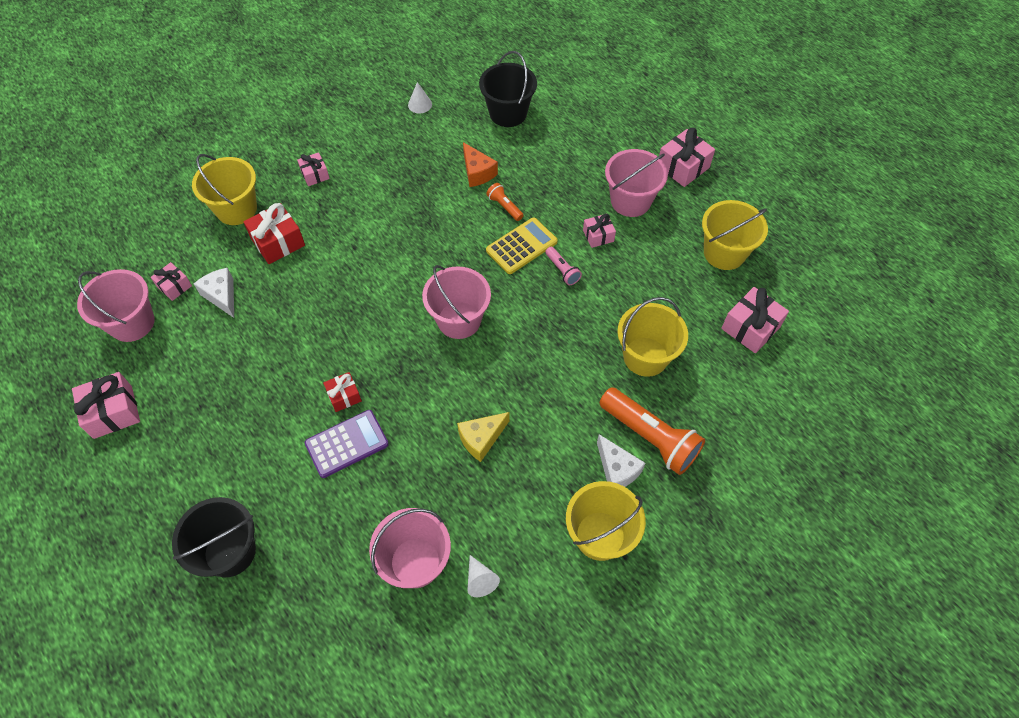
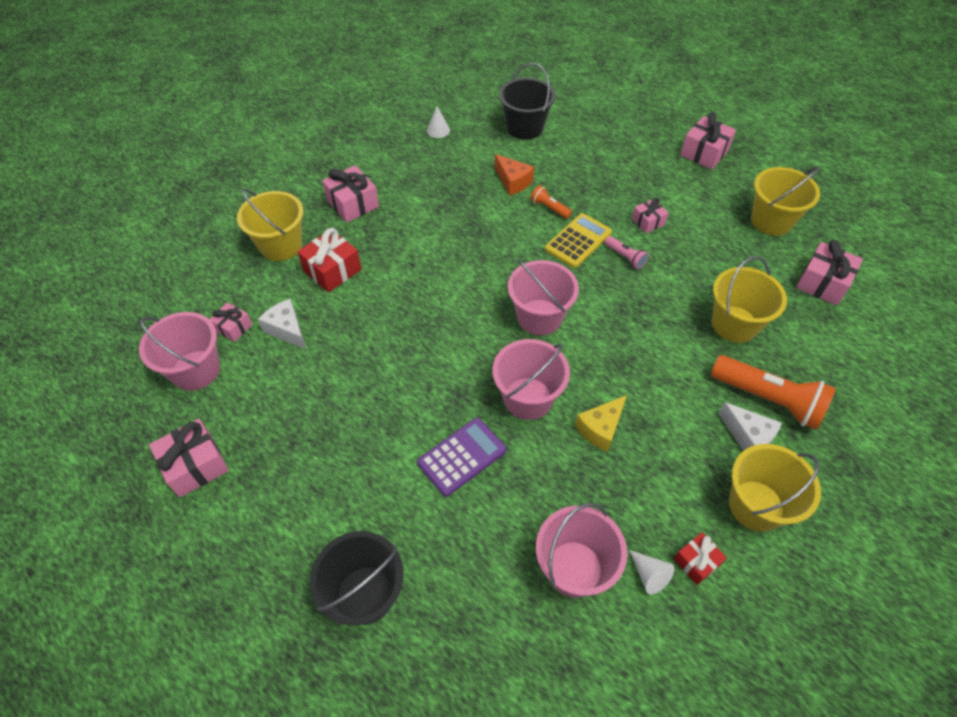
camera: 10 degrees left, 5 degrees down
(315, 174) = (353, 204): pink gift -> pink gift, size x1.66
(344, 396) = (444, 409): red gift -> red gift (696, 562)
(630, 201) = (667, 188): pink bucket -> pink bucket (528, 398)

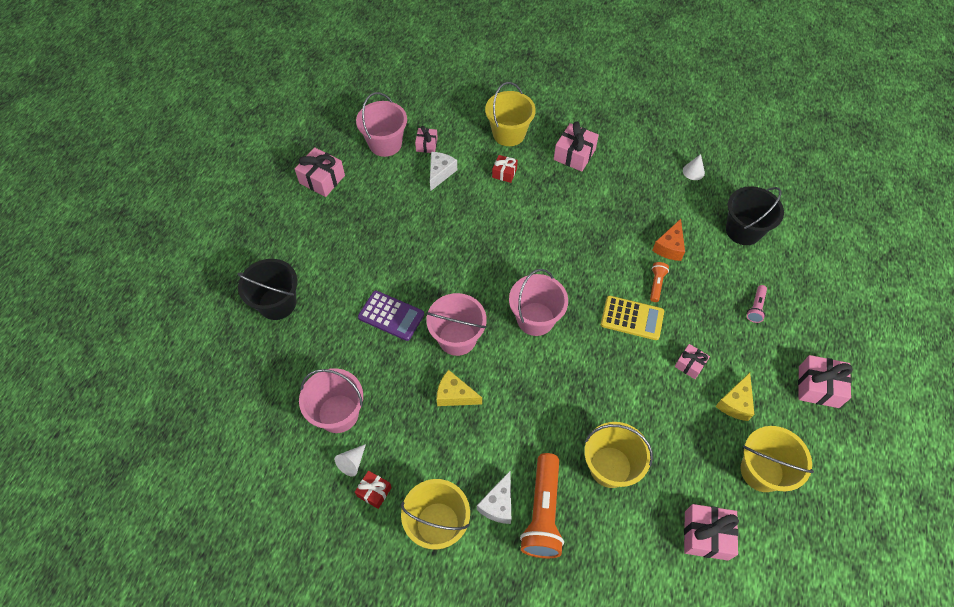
camera: 65 degrees right, 5 degrees up
(332, 270) = (504, 173): red gift -> red gift, size x0.60
(625, 257) = (635, 359): pink flashlight -> pink flashlight (755, 308)
(700, 209) = (735, 403): none -> yellow cheese

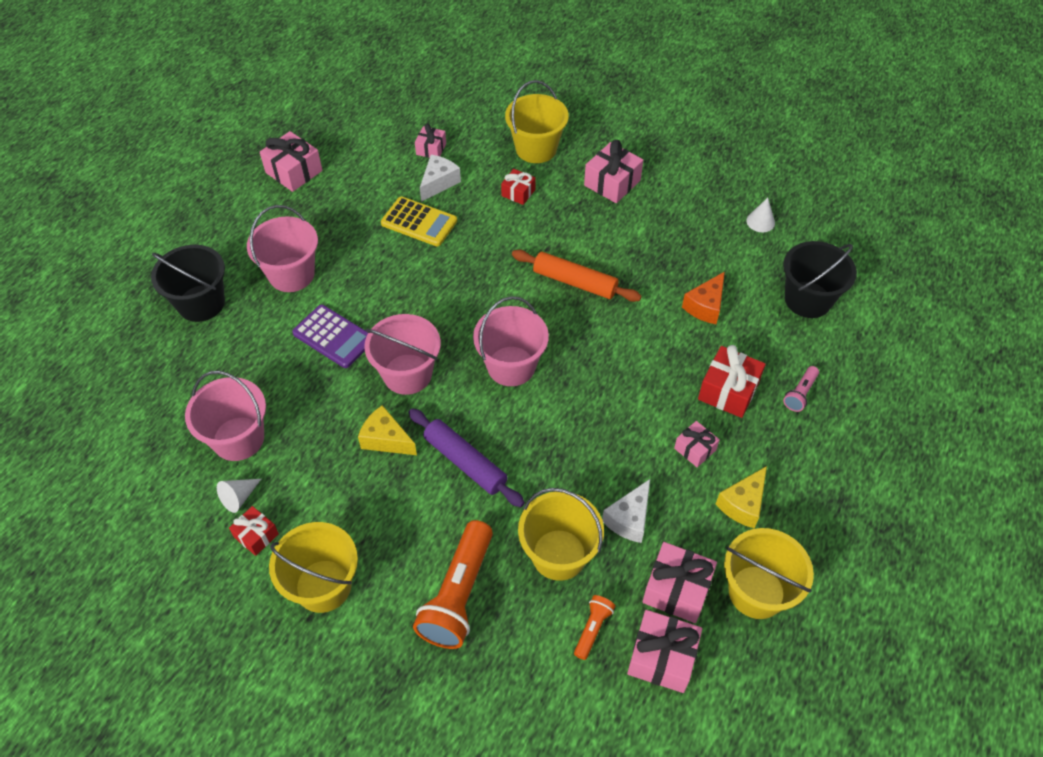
camera: 10 degrees right, 5 degrees down
(385, 144) = (381, 141): pink bucket -> pink bucket (291, 274)
(498, 504) = (405, 575): white cheese -> white cheese (629, 519)
(520, 404) = (465, 462): none -> purple rolling pin
(566, 242) = (575, 282): none -> orange rolling pin
(632, 318) = (634, 383): yellow calculator -> yellow calculator (419, 222)
(656, 284) = (676, 347): orange flashlight -> orange flashlight (592, 629)
(703, 313) = (728, 391): none -> red gift
(818, 387) = (859, 502): pink gift -> pink gift (676, 590)

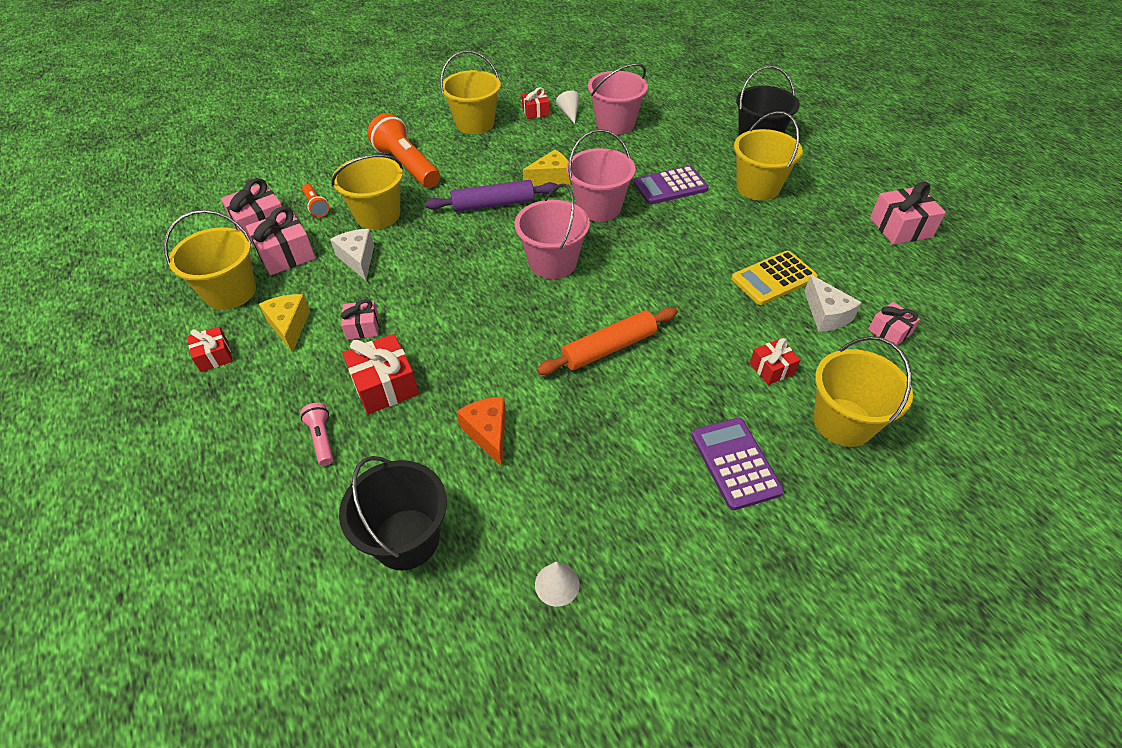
camera: 125 degrees right, 5 degrees down
(291, 274) = (758, 187): pink bucket -> yellow bucket
(612, 183) = (735, 463): pink gift -> purple calculator
(818, 532) = (214, 356): none -> red gift

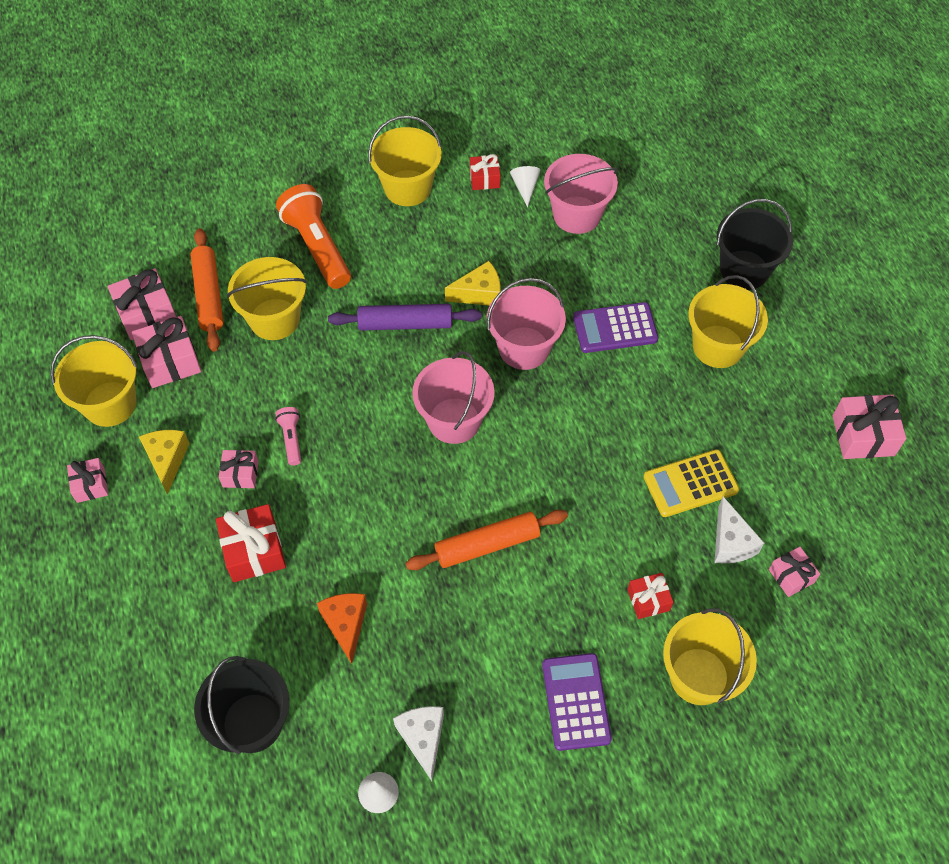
camera: 10 degrees right, 10 degrees up
(214, 356) = (90, 485): red gift -> pink gift
(316, 206) = (209, 295): orange flashlight -> orange rolling pin
(322, 438) = (187, 602): pink flashlight -> pink flashlight (291, 439)
(358, 259) = (246, 380): white cheese -> white cheese (423, 738)

